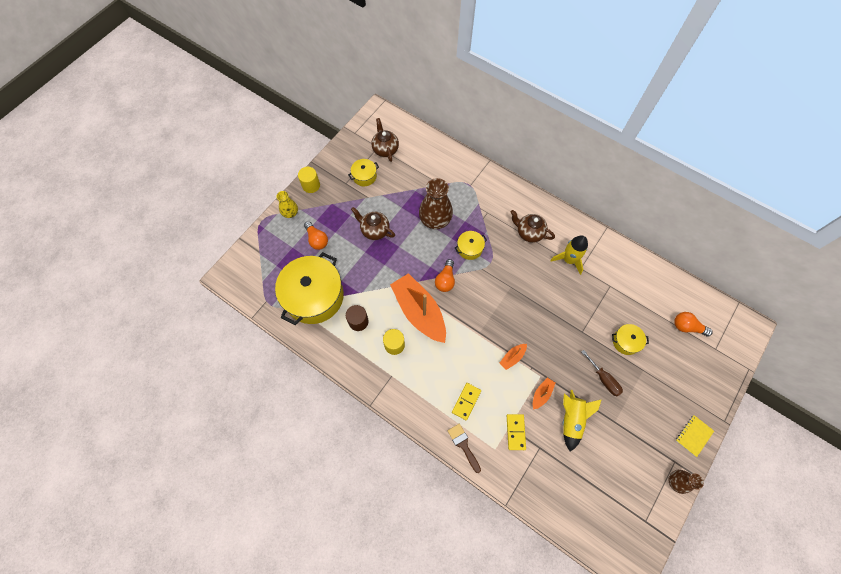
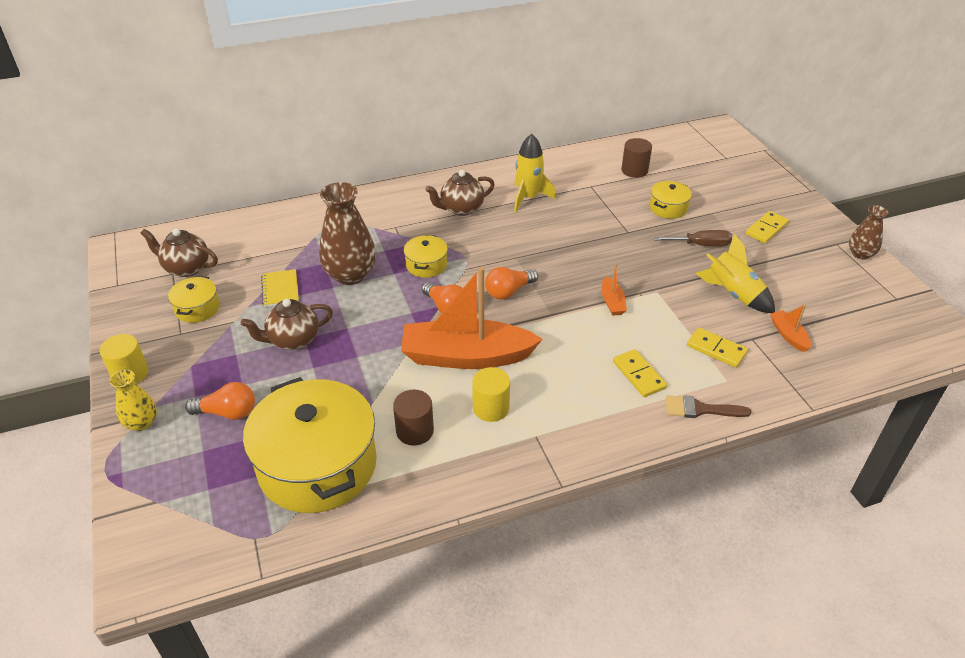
camera: 55 degrees left, 25 degrees down
(541, 394) = (681, 302): orange boat -> orange boat (788, 335)
(649, 301) = (634, 170): none -> brown cylinder
(653, 411) = (766, 229): none -> yellow domino
(687, 327) = (686, 162): orange light bulb -> orange light bulb (509, 291)
(694, 435) = (814, 217): yellow notebook -> yellow notebook (280, 289)

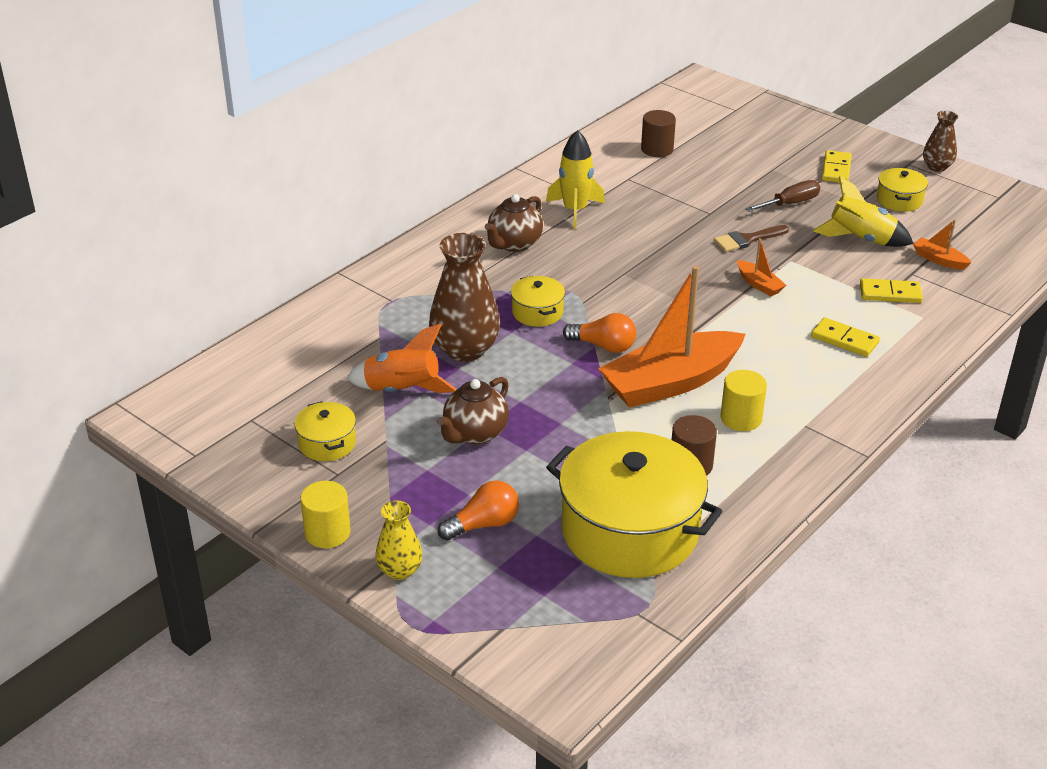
camera: 30 degrees left, 5 degrees down
(186, 268) = (262, 408): brown teapot -> none
(280, 289) = (402, 391): yellow notebook -> orange rocket
(509, 291) = (650, 309): orange light bulb -> none
(668, 208) = (726, 177): yellow pot -> yellow pot (899, 200)
(700, 409) = (922, 349): brown brush -> brown brush (747, 239)

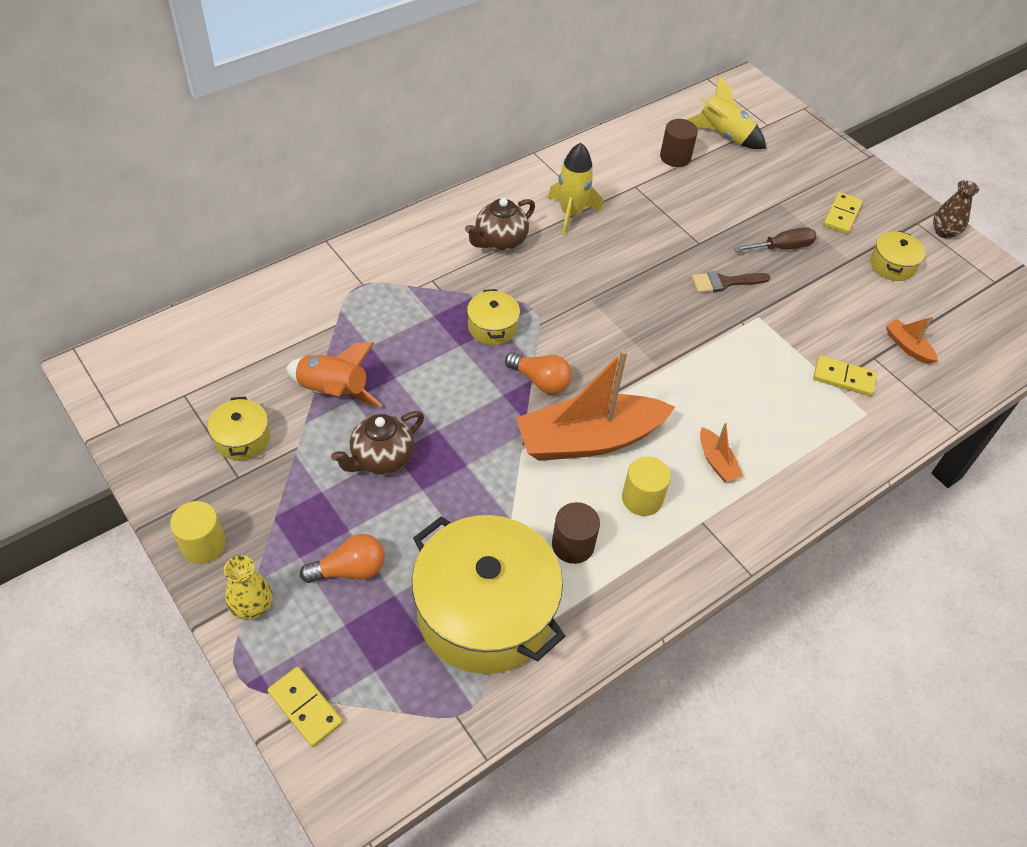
camera: 10 degrees right, 15 degrees up
(465, 349) = (409, 356): brown vase -> none
(759, 284) = (717, 339): orange boat -> orange boat (717, 462)
(844, 340) = (778, 425): yellow domino -> yellow domino (305, 707)
(861, 239) = (837, 305): yellow rocket -> yellow rocket (724, 136)

